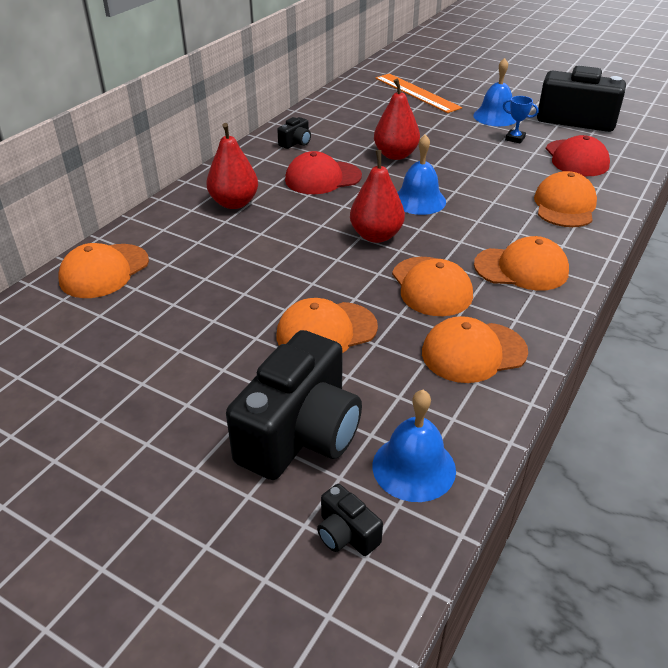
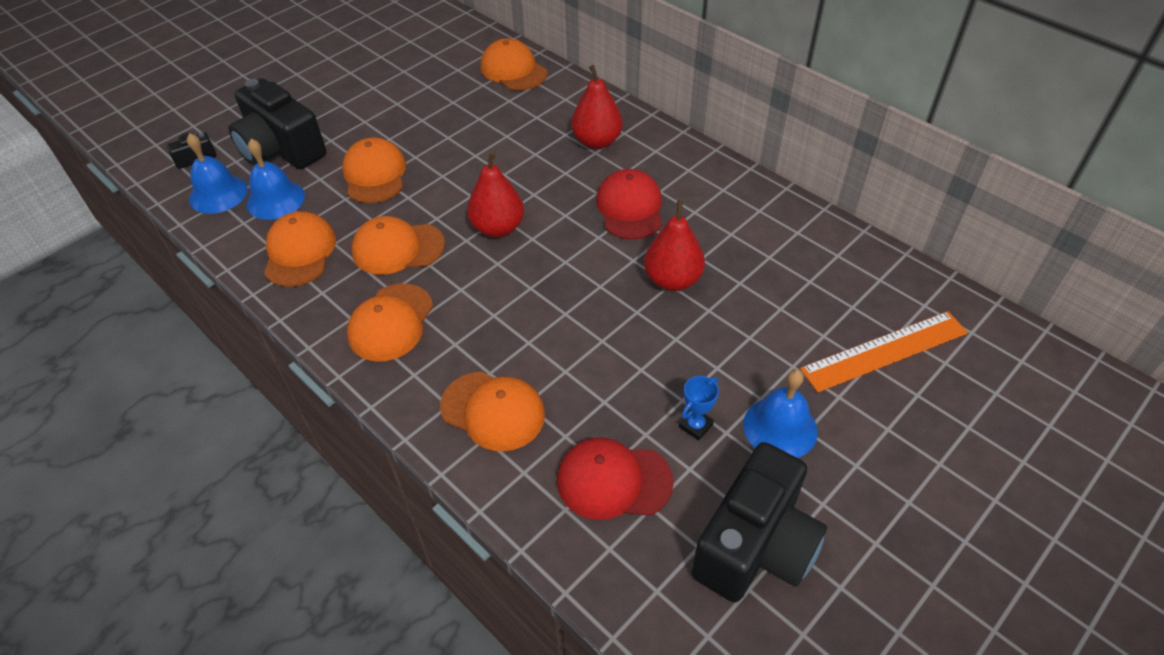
camera: 105 degrees right, 10 degrees up
(296, 143) = (725, 198): black camera -> none
(419, 200) = (554, 276): blue bell -> blue bell (275, 199)

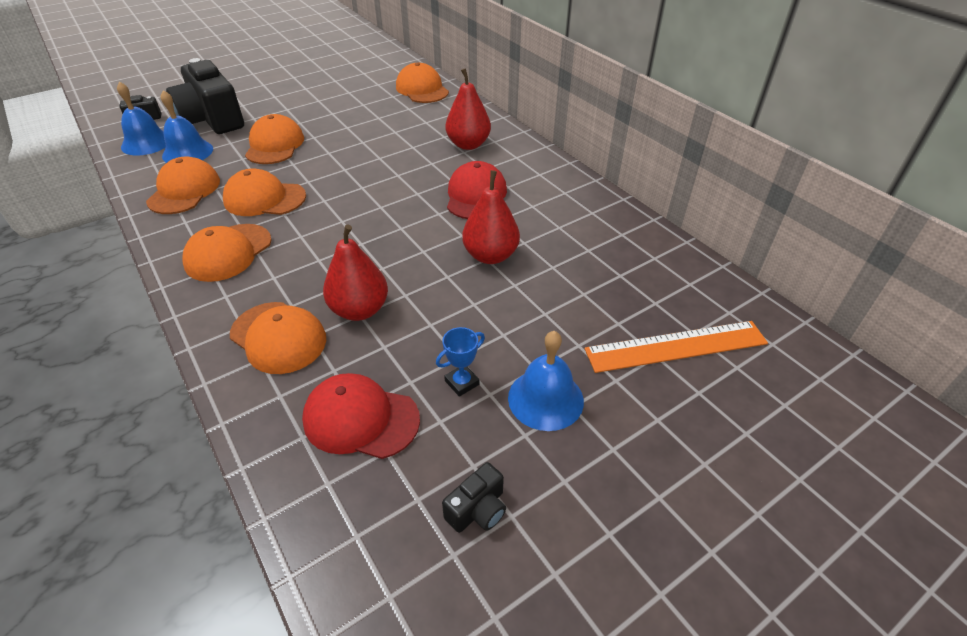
camera: 10 degrees right, 5 degrees down
(498, 228) = (355, 195): red pear -> red pear (359, 310)
(755, 545) = (477, 509): black camera -> black camera, size x0.43

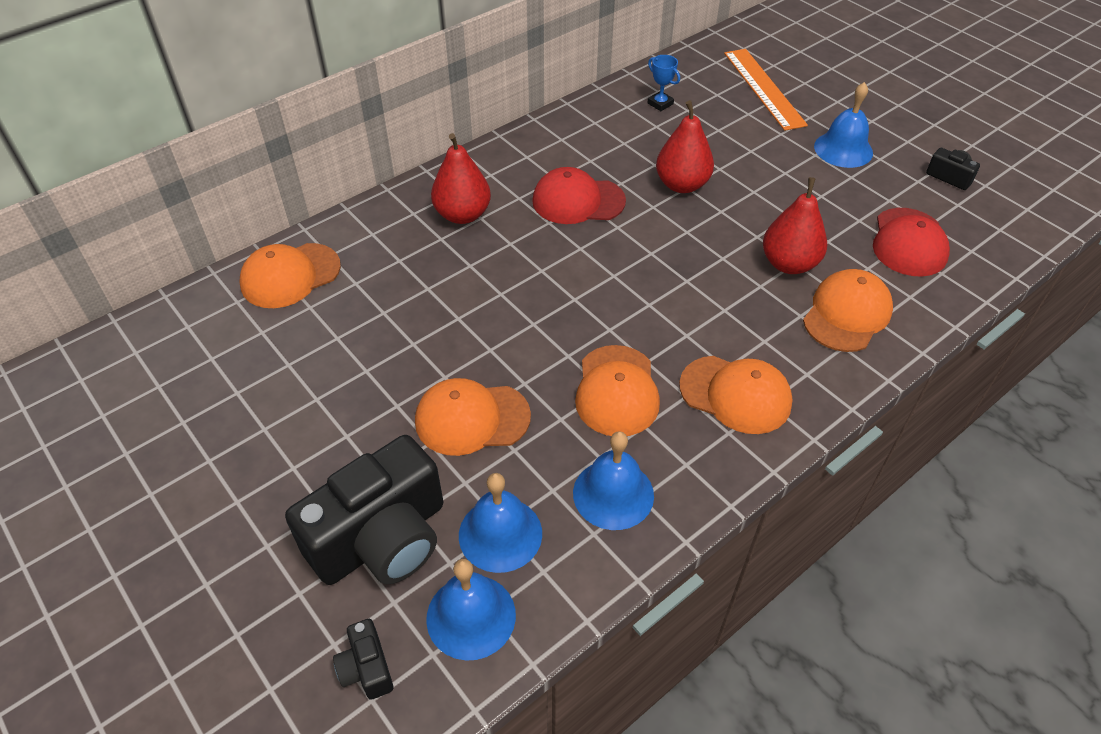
camera: 95 degrees left, 5 degrees up
(184, 191) = (613, 494): orange cap -> blue bell
(462, 382) = (847, 191): blue trophy -> blue trophy (660, 104)

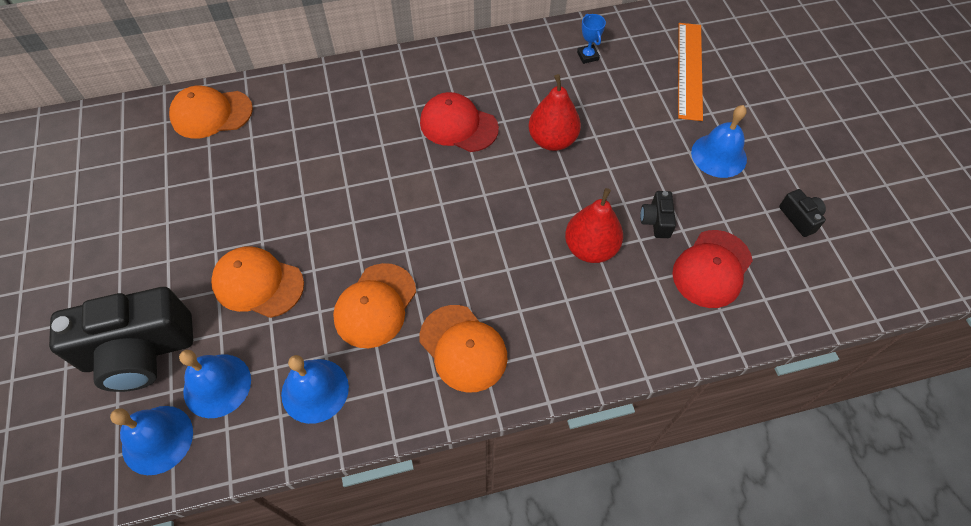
camera: 25 degrees right, 10 degrees up
(366, 668) = (70, 444): black camera -> black camera (656, 221)
(462, 215) = (363, 106): red pear -> none
(847, 314) = (606, 314): orange cap -> none

